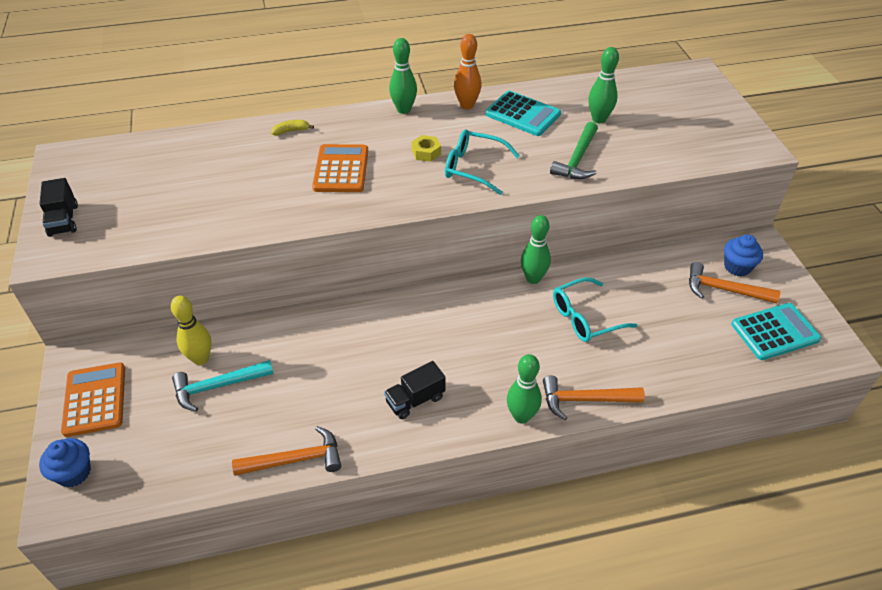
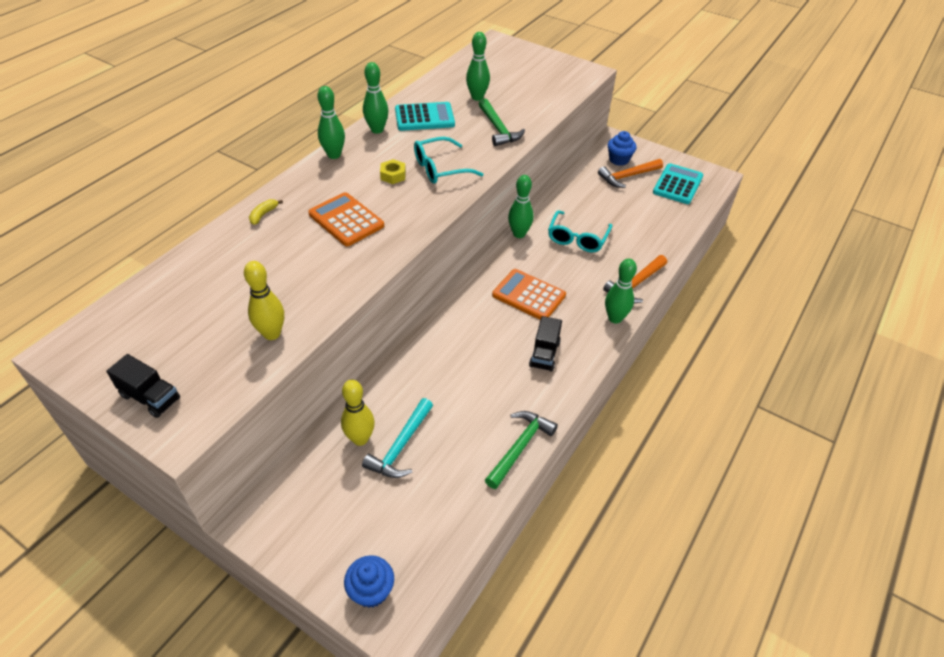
camera: 45 degrees left, 0 degrees up
(95, 399) = (313, 531): orange calculator -> orange calculator (528, 295)
(180, 225) = (272, 334): none -> yellow bowling pin
(295, 460) = (520, 447): orange hammer -> green hammer
(467, 105) = (377, 130): orange bowling pin -> green bowling pin

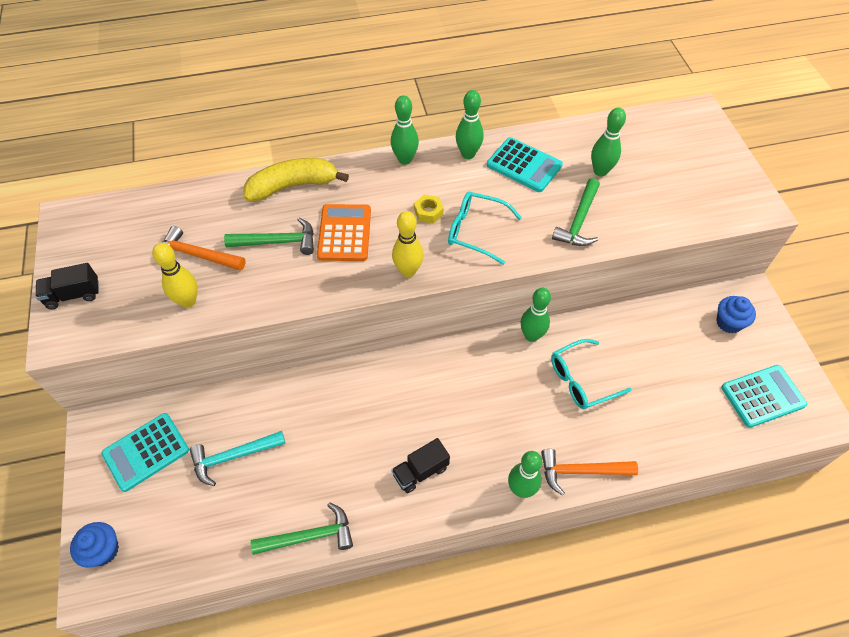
camera: 45 degrees right, 10 degrees up
(150, 397) = (73, 295): black truck -> black truck turned 90 degrees clockwise
(263, 215) = (293, 186): yellow banana -> yellow banana, size x2.44
(298, 254) = (277, 242): none -> green hammer
(322, 499) = (146, 452): none -> turquoise calculator
(360, 439) = (215, 426): yellow bowling pin -> yellow bowling pin (408, 271)
(528, 295) = (471, 404): orange calculator -> none
(627, 176) = (715, 348): orange hammer -> orange hammer (197, 255)

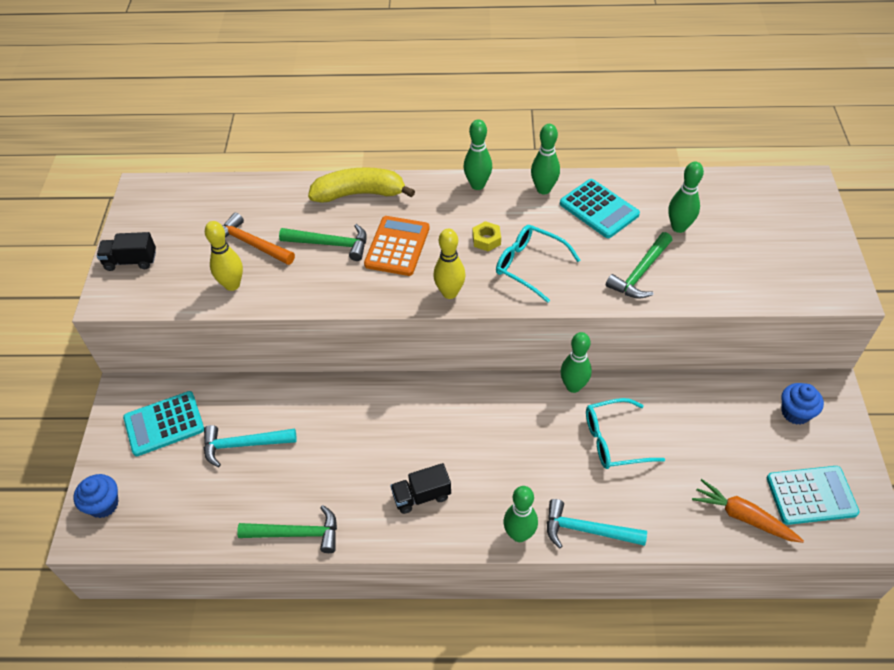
camera: 15 degrees right, 5 degrees down
(581, 471) = (587, 530): orange hammer -> turquoise hammer
(712, 428) = (743, 517): none -> orange carrot

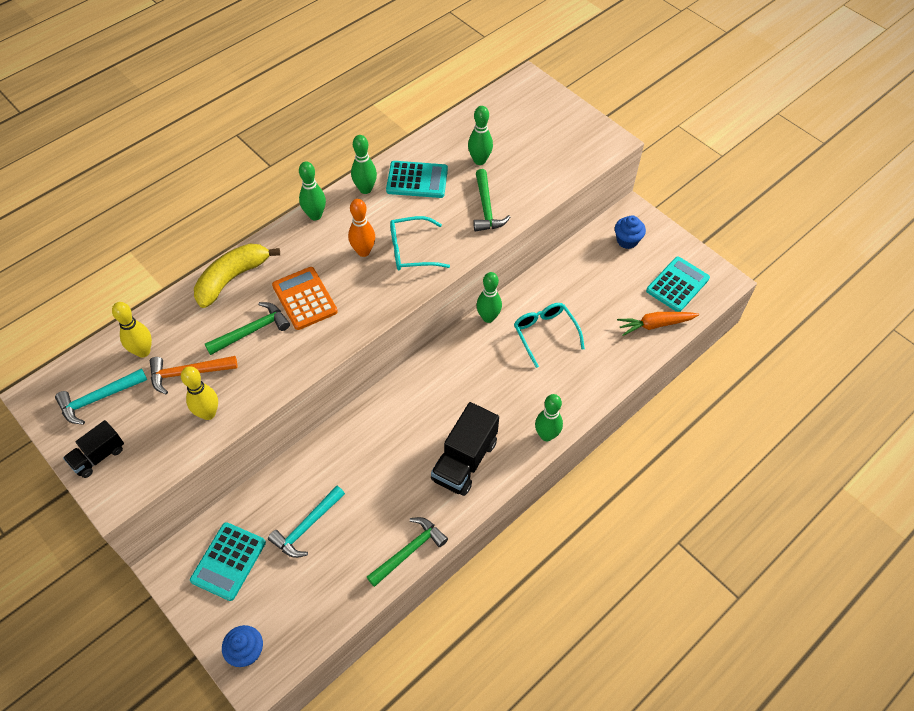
camera: 45 degrees left, 5 degrees up
(421, 496) = (464, 461): black truck -> black truck, size x1.69
(450, 293) = (377, 306): yellow bowling pin -> yellow bowling pin (143, 351)
(486, 240) = (363, 251): yellow nut -> orange bowling pin
(587, 530) = (582, 400): turquoise hammer -> turquoise hammer (99, 398)
(614, 440) = (545, 334): turquoise glasses -> turquoise glasses turned 120 degrees clockwise

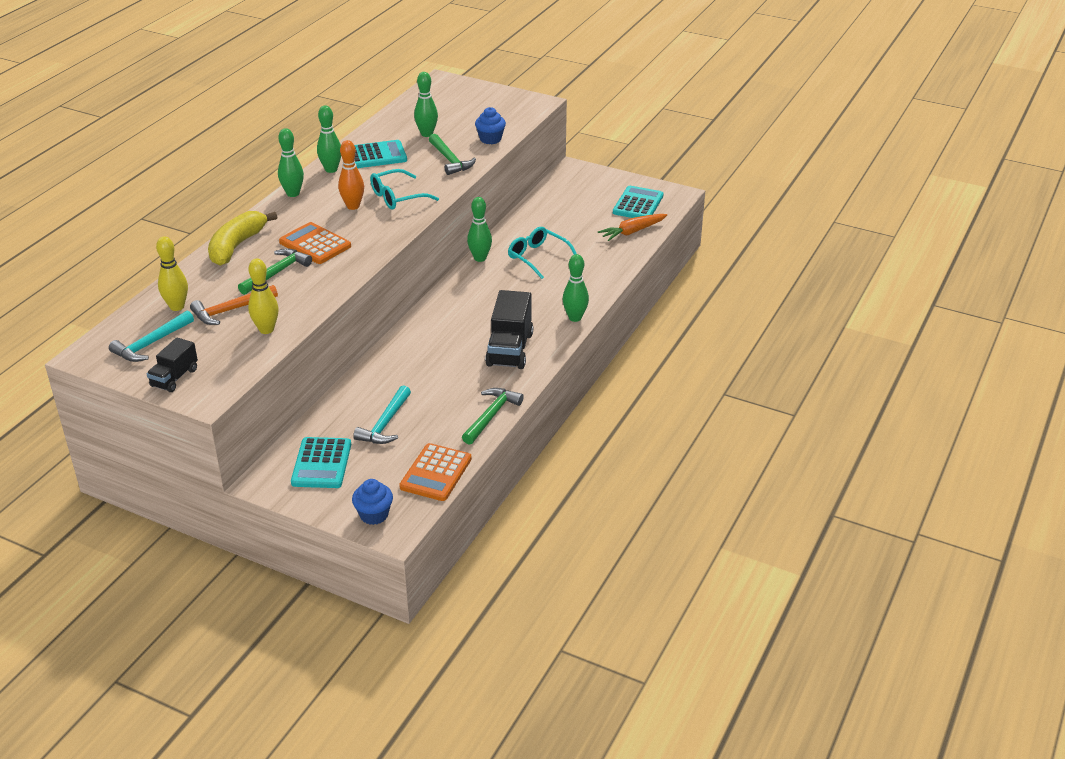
camera: 20 degrees left, 20 degrees down
(325, 614) = (436, 473): none -> orange calculator
(627, 240) = (578, 186): blue cupcake -> blue cupcake (490, 139)

